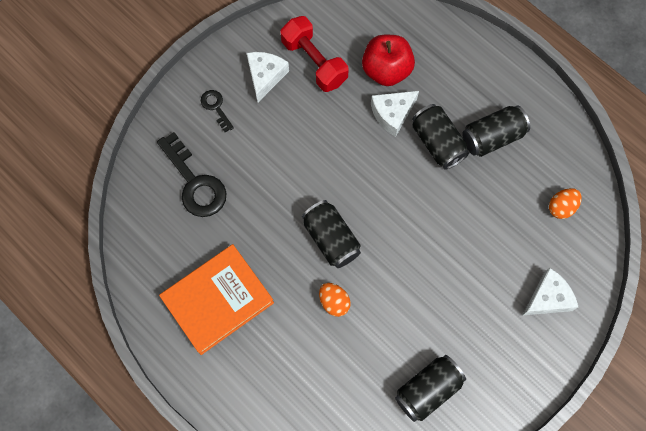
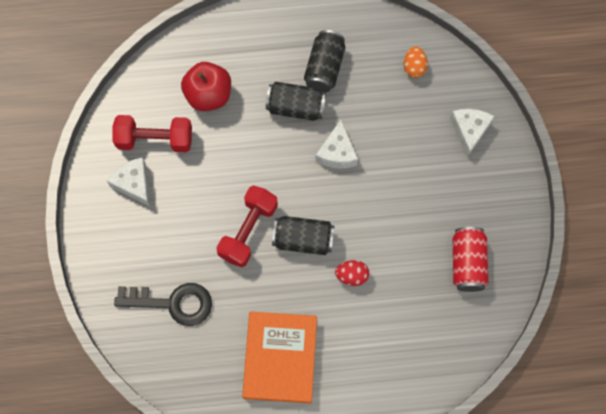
camera: 50 degrees left, 0 degrees up
(216, 107) = (126, 240): black key -> none
(301, 191) = (248, 231): none -> red dumbbell
(334, 302) = (352, 276): orange egg -> red egg
(392, 114) = (246, 119): white cheese -> white cheese (337, 153)
(427, 390) = (467, 263): black can -> red can

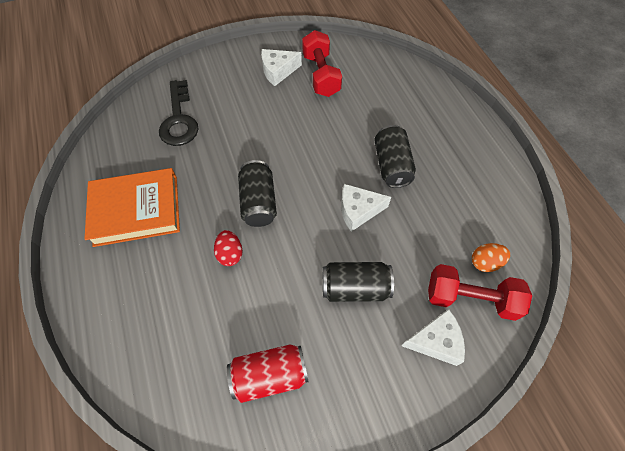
camera: 75 degrees right, 10 degrees down
(134, 184) = (278, 71): white cheese -> white cheese turned 150 degrees counterclockwise
(209, 95) = (375, 100): red apple -> none
(248, 231) = (256, 157): red dumbbell -> red dumbbell (470, 298)
(324, 68) = (443, 179): black can -> black can (355, 288)

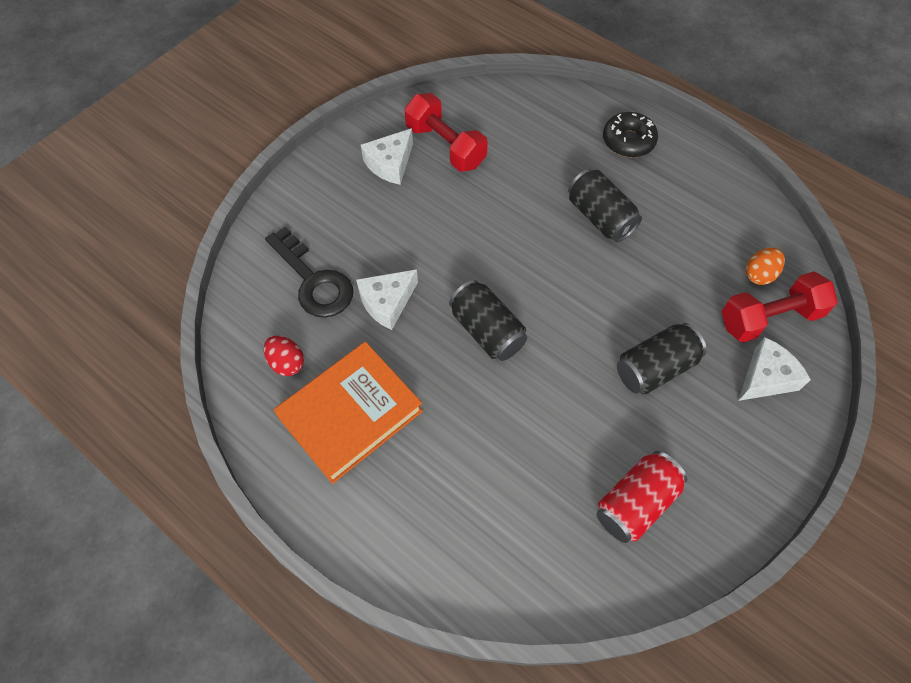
camera: 30 degrees left, 0 degrees up
(230, 254) = (499, 404): red egg -> red egg (287, 363)
(358, 210) = (601, 285): white cheese -> white cheese (387, 303)
(450, 124) = (628, 141): none -> black donut

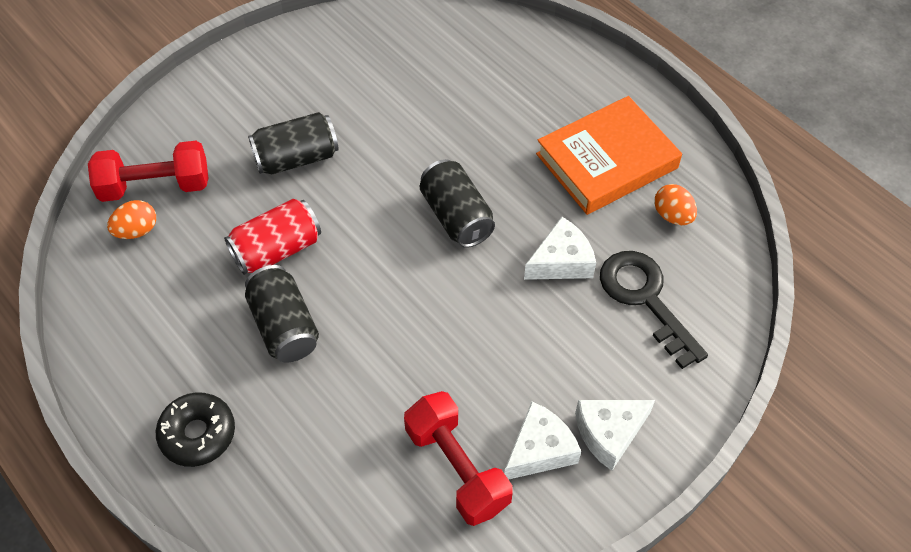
camera: 170 degrees left, 5 degrees down
(287, 363) = (672, 215): red egg -> orange egg
(635, 503) = (362, 63): red can -> red can (277, 250)
(766, 377) = (194, 135): white cheese -> white cheese (609, 433)

